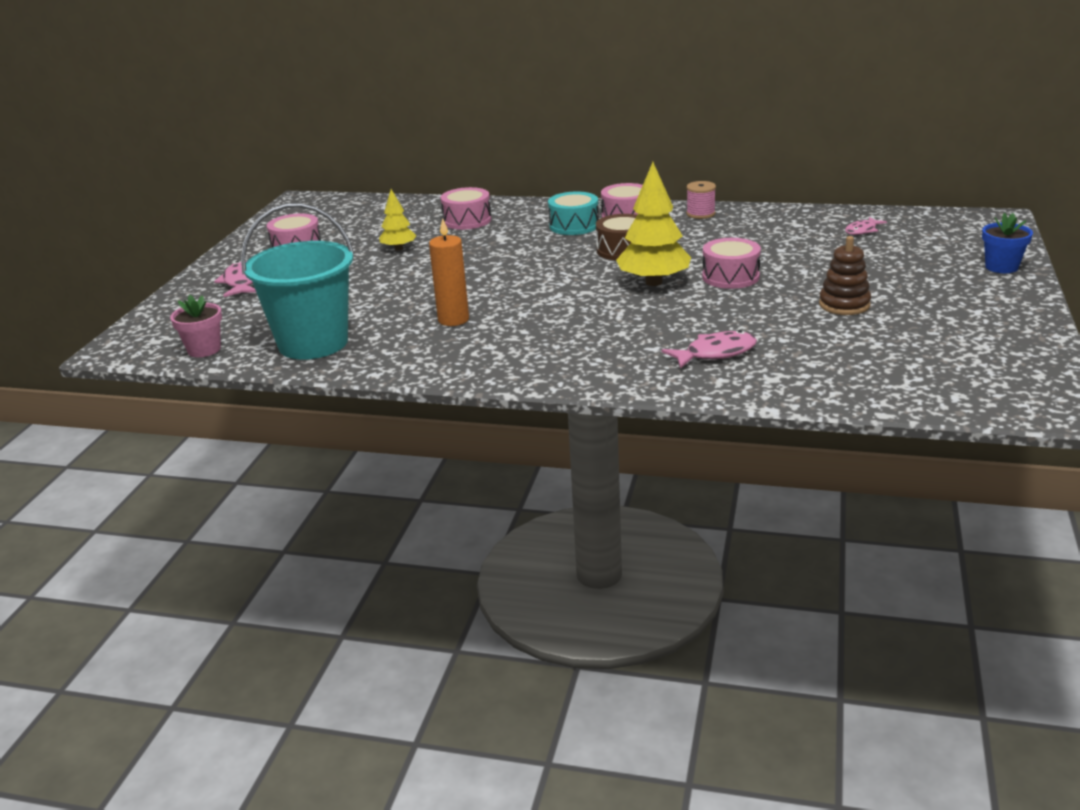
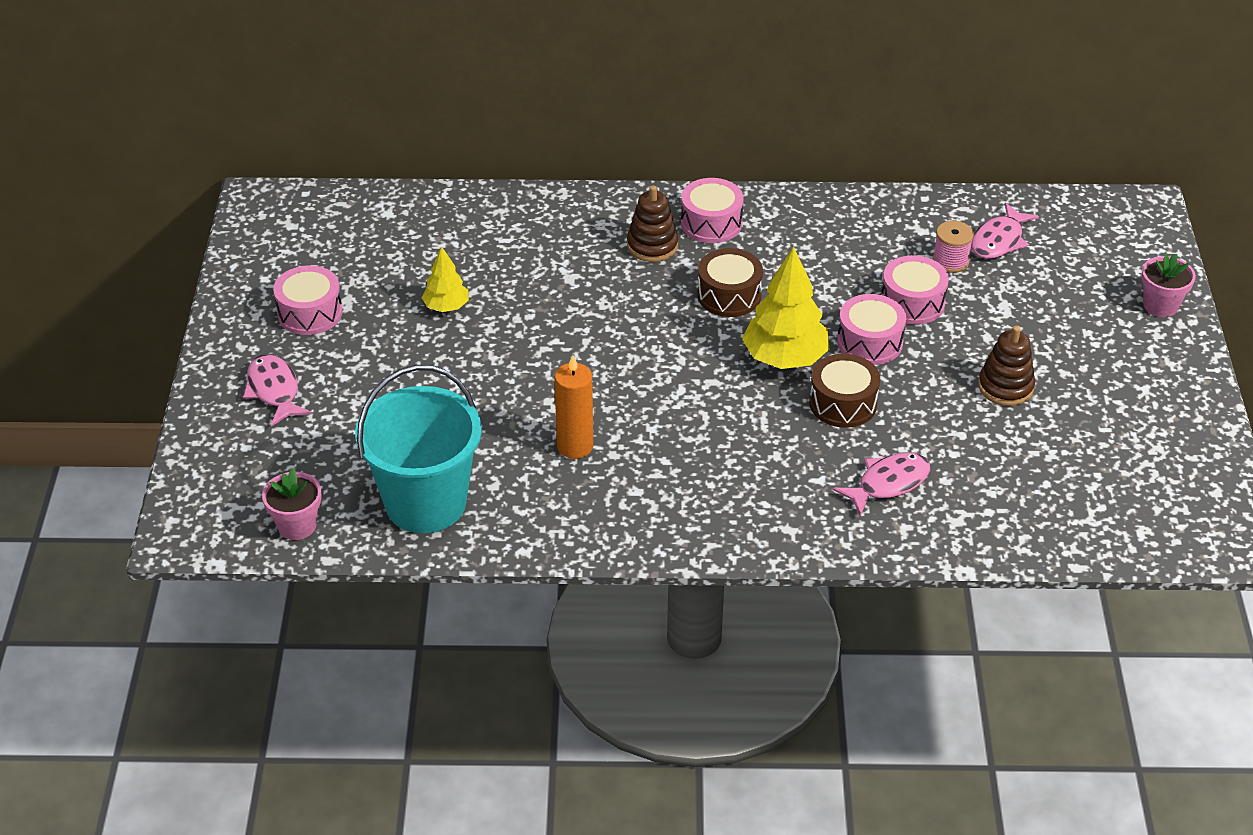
camera: 15 degrees left, 15 degrees up
(467, 220) = (510, 240): pink drum -> pink drum (912, 303)
(574, 226) = (652, 246): turquoise drum -> brown stacking toy
(693, 307) = (843, 403): none -> brown drum
(700, 214) = (801, 213): pink spool -> pink spool (950, 261)
(862, 230) = (999, 240): pink fish -> pink fish, size x1.53
(1001, 267) = (1160, 305): blue flower pot -> pink flower pot

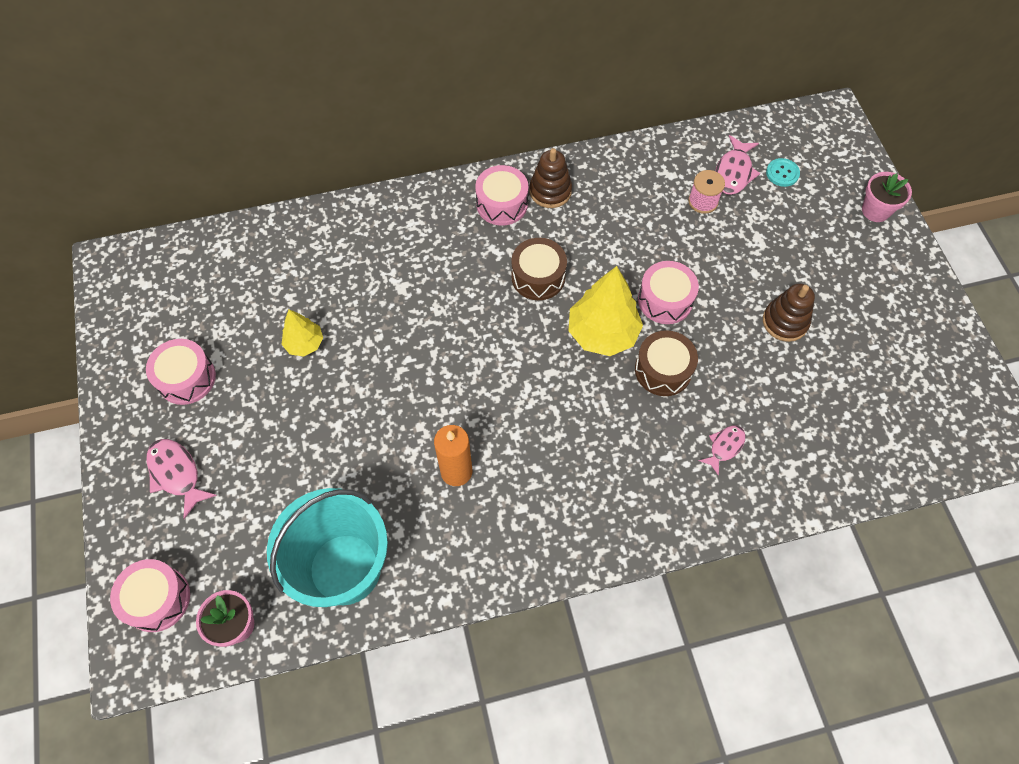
camera: 15 degrees left, 20 degrees up
(652, 246) = (460, 238): brown stacking toy -> brown stacking toy (550, 191)
(888, 483) = (724, 447): pink fish -> pink fish, size x0.65
(912, 303) = (686, 251): pink drum -> pink drum (157, 599)
(1058, 251) = (782, 173): none -> turquoise button

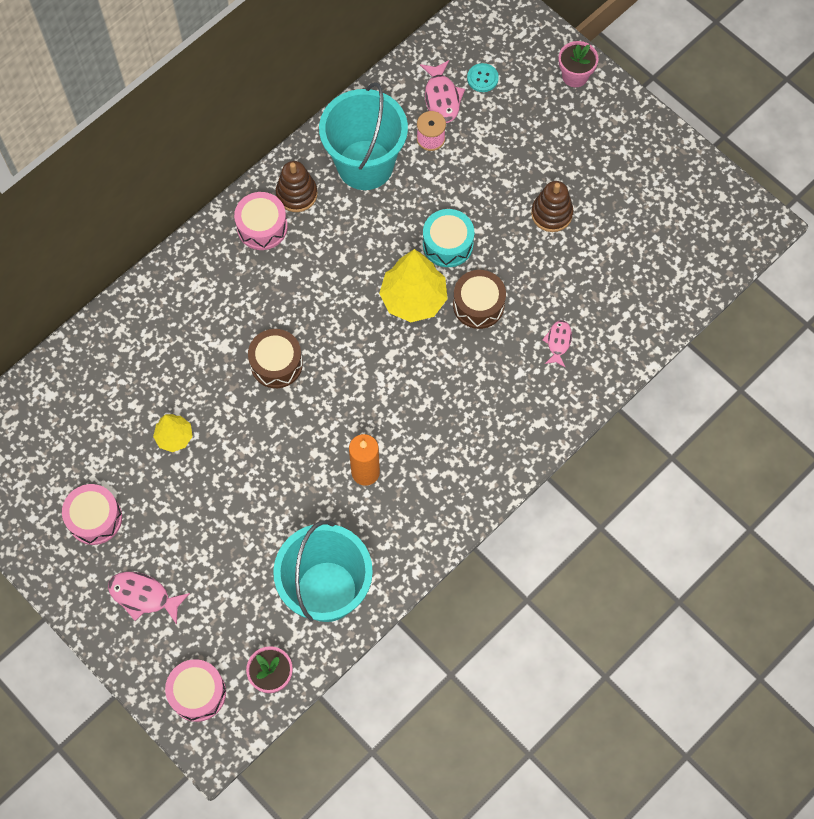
camera: 30 degrees left, 5 degrees up
(538, 277) = (333, 277): brown drum -> brown drum (276, 364)
(628, 196) = (365, 165): none -> turquoise bucket
(665, 300) = (447, 244): pink drum -> turquoise drum

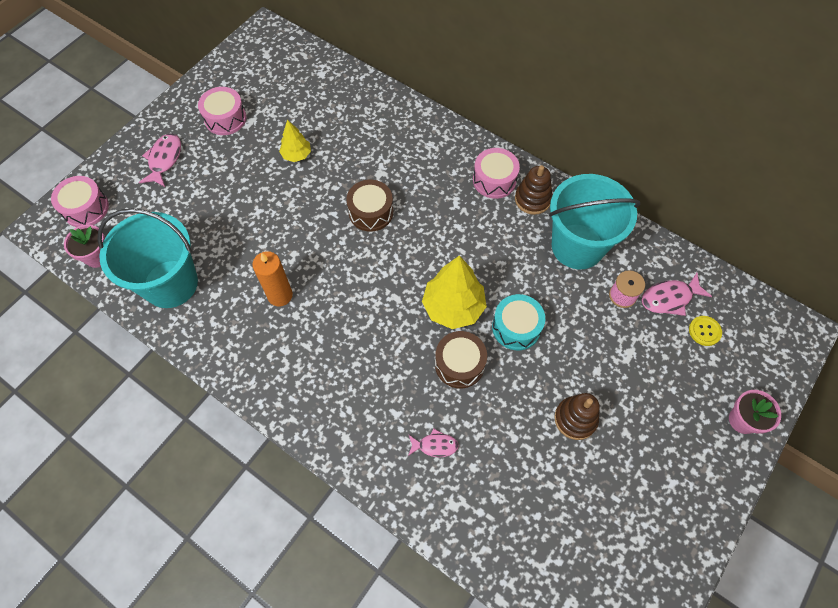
camera: 80 degrees right, 5 degrees down
(482, 78) = (704, 331): turquoise button -> yellow button

